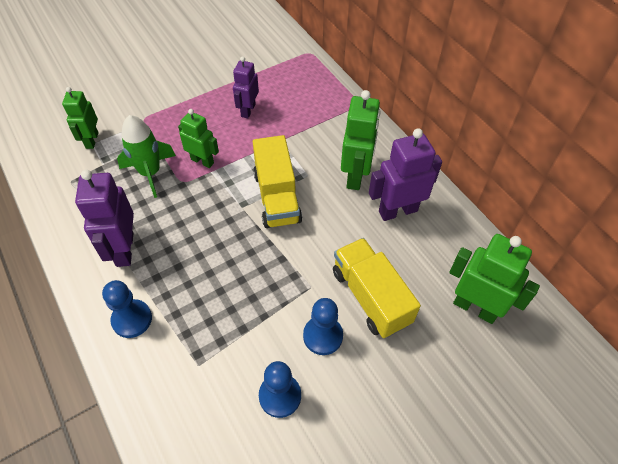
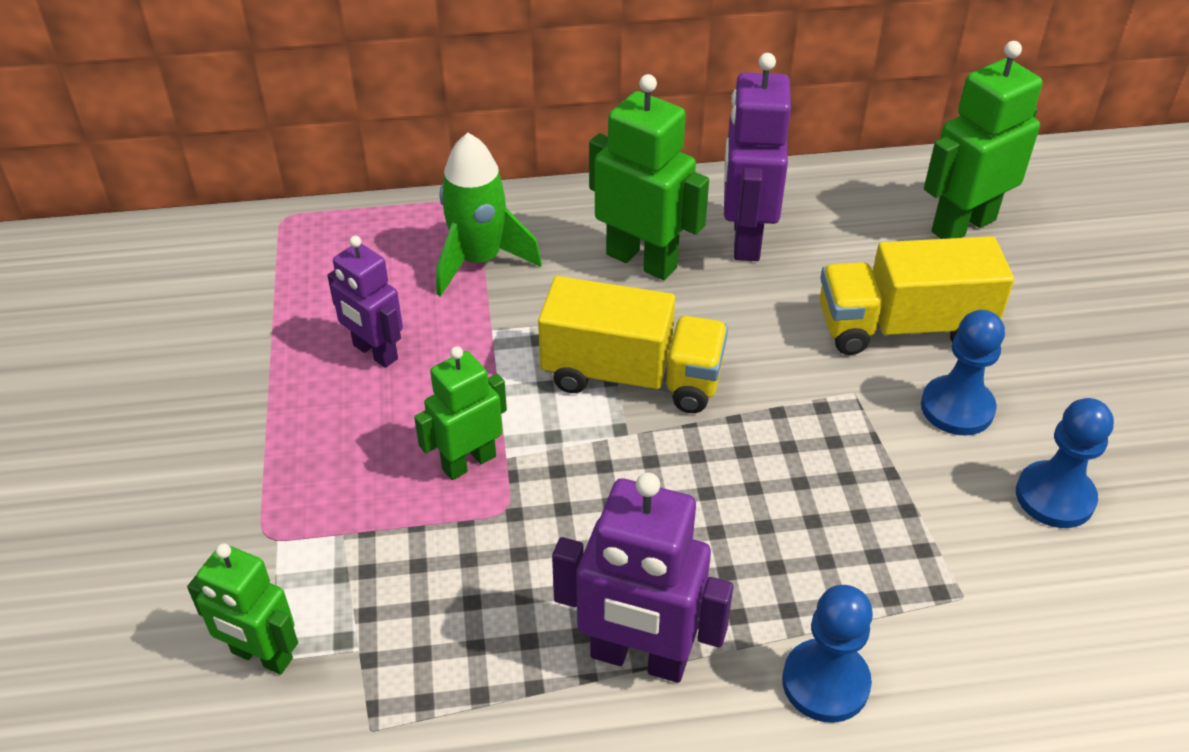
camera: 65 degrees left, 10 degrees down
(150, 173) = (445, 561): green rocket -> green rocket (479, 261)

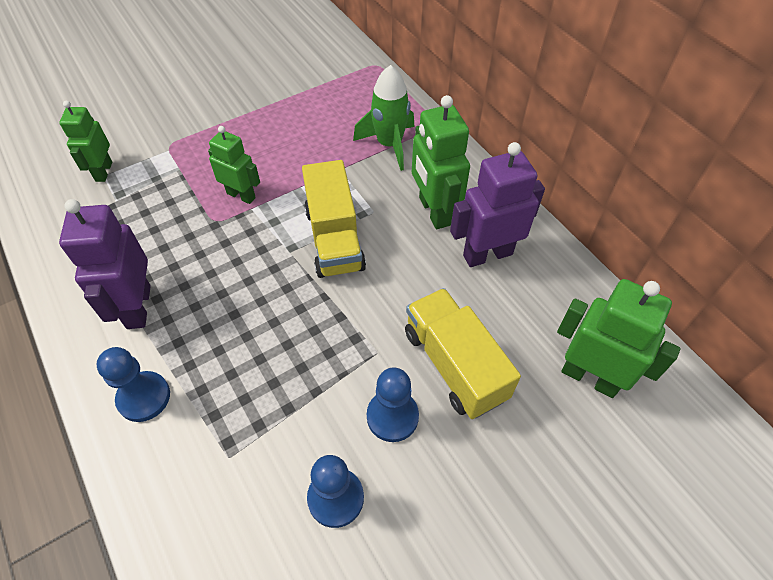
camera: 65 degrees right, 10 degrees up
(375, 352) = (299, 133): purple robot -> none
(642, 260) = (434, 211): green robot -> green robot turned 150 degrees clockwise

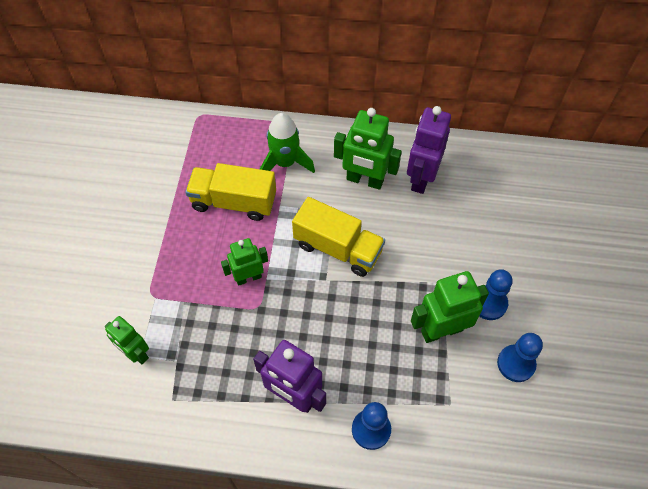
camera: 50 degrees left, 5 degrees up
(454, 365) = (481, 250): yellow truck -> yellow truck (234, 202)
(590, 377) = (537, 194): green robot -> green robot (441, 330)

